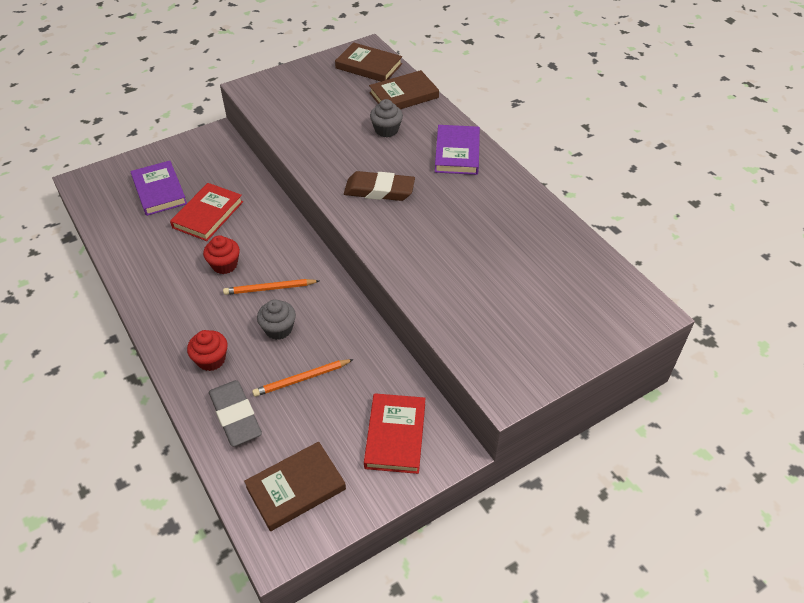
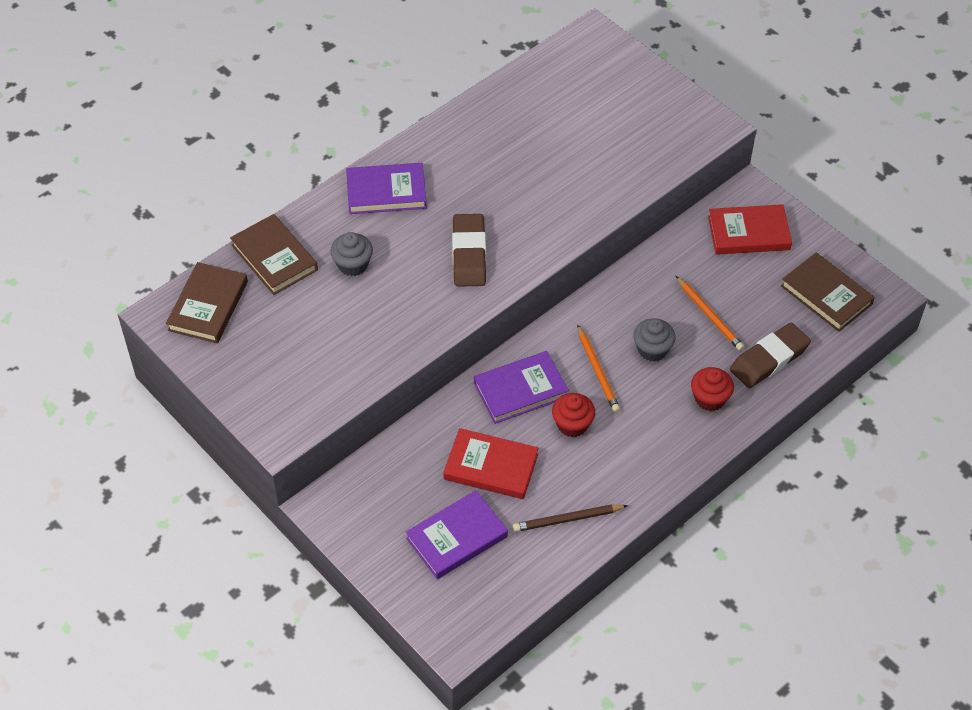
camera: 100 degrees left, 5 degrees up
(142, 249) = (567, 519): none -> brown pencil
(235, 416) = (769, 359): grey eraser -> brown eraser
(269, 240) = (520, 390): none -> purple book

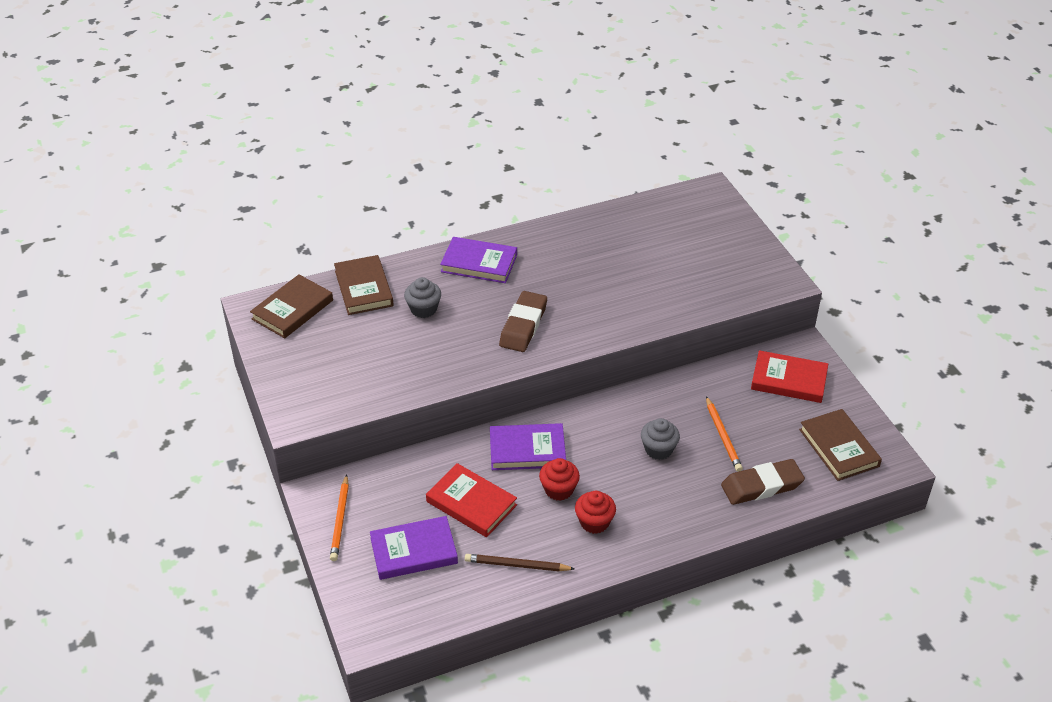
camera: 20 degrees right, 10 degrees down
(597, 371) = (601, 453): orange pencil -> orange pencil (340, 520)
(709, 398) = (692, 503): red cupcake -> red cupcake (594, 522)

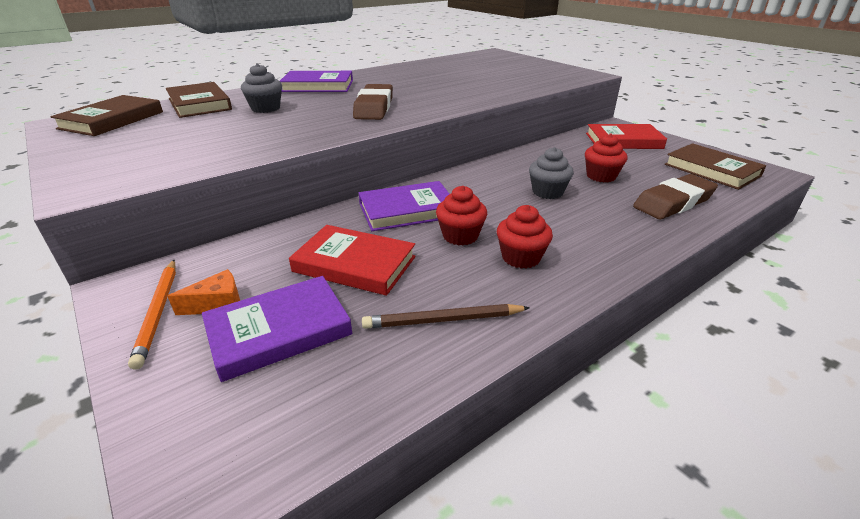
camera: 15 degrees left, 10 degrees down
(376, 521) = (217, 304): none -> orange cheese
(722, 436) = (601, 176): orange pencil -> red cupcake

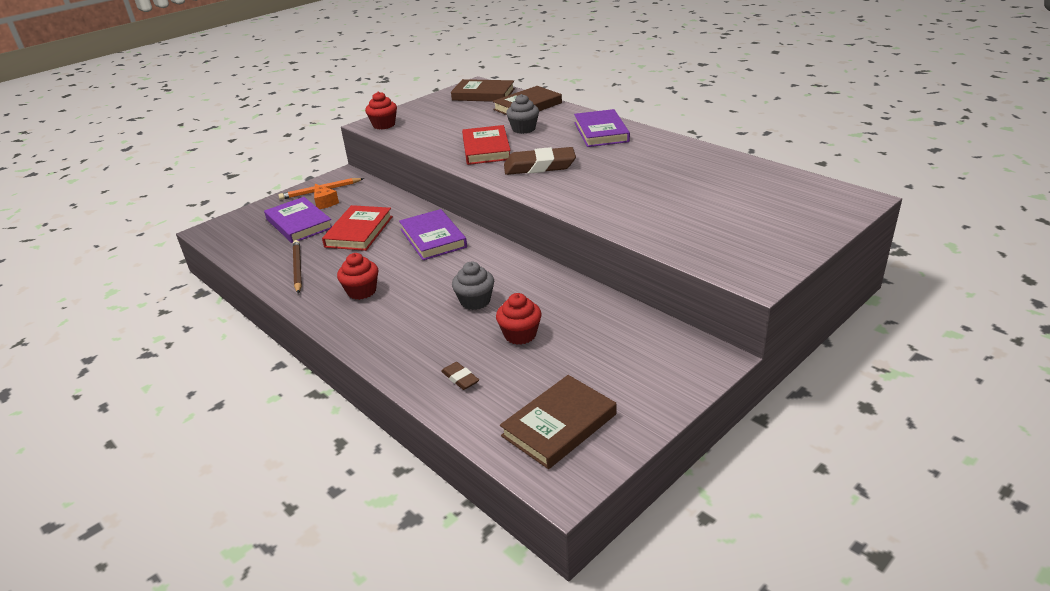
camera: 85 degrees right, 0 degrees up
(460, 236) = (393, 264): red cupcake -> red cupcake (384, 125)
(623, 141) = (646, 359): red book -> red book (486, 149)
(673, 202) = (460, 378): brown eraser -> brown eraser, size x0.48

